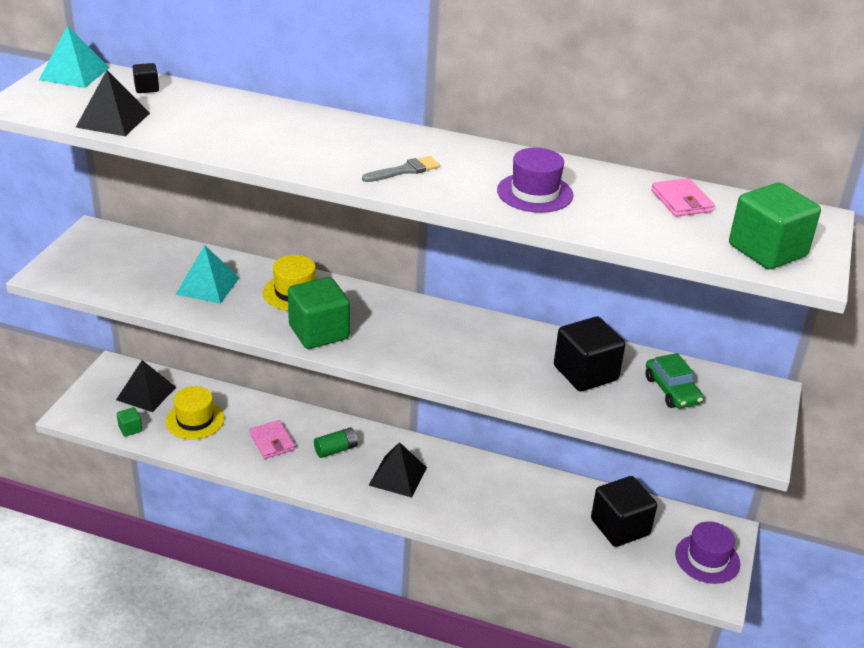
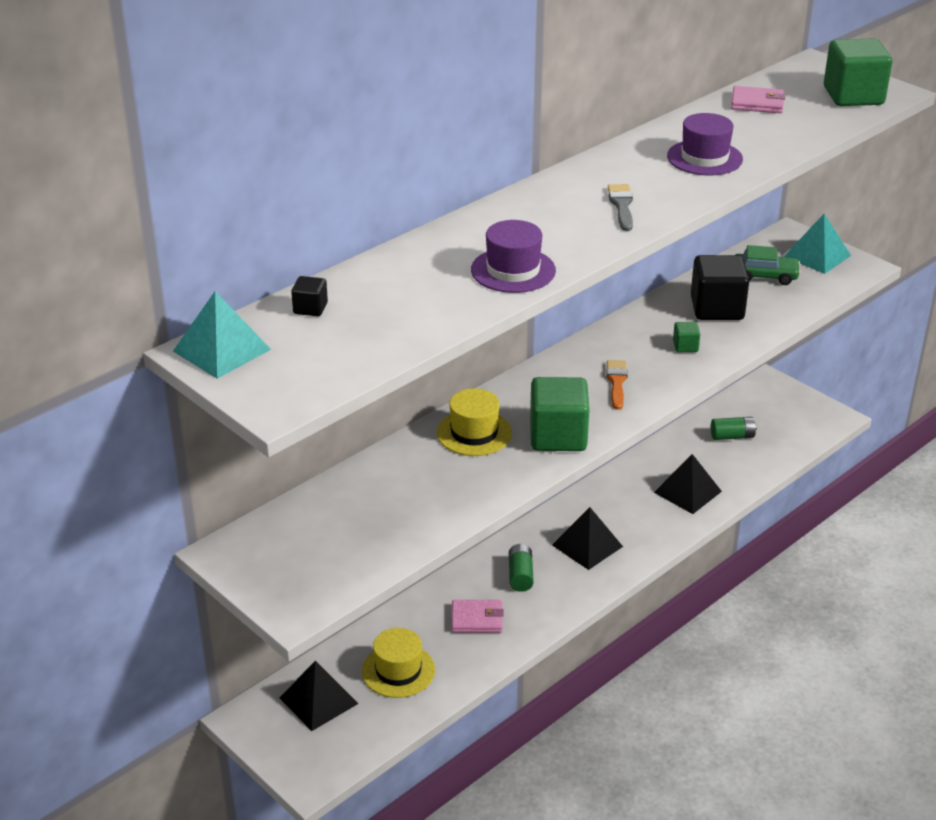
camera: 60 degrees left, 0 degrees up
(113, 120) = (378, 344): black pyramid -> black pyramid (687, 491)
(130, 429) = (377, 730): green cube -> green cube (685, 346)
(207, 285) = (416, 489): turquoise pyramid -> turquoise pyramid (817, 256)
(418, 344) = (616, 382): none -> orange brush
(620, 527) = (732, 436): black cube -> green battery
(707, 559) = (793, 406): purple hat -> purple hat (513, 270)

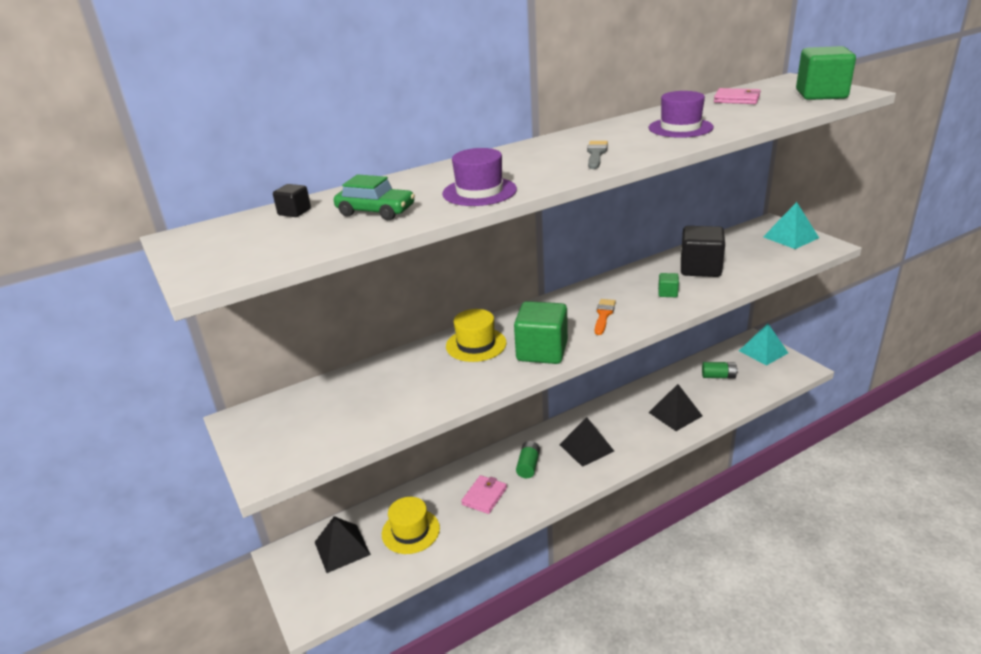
camera: 15 degrees right, 5 degrees down
(221, 350) = (199, 237): turquoise pyramid -> turquoise pyramid (763, 351)
(477, 619) = (484, 496): pink wallet -> pink wallet turned 75 degrees counterclockwise
(764, 276) = (744, 249): green car -> green car (376, 211)

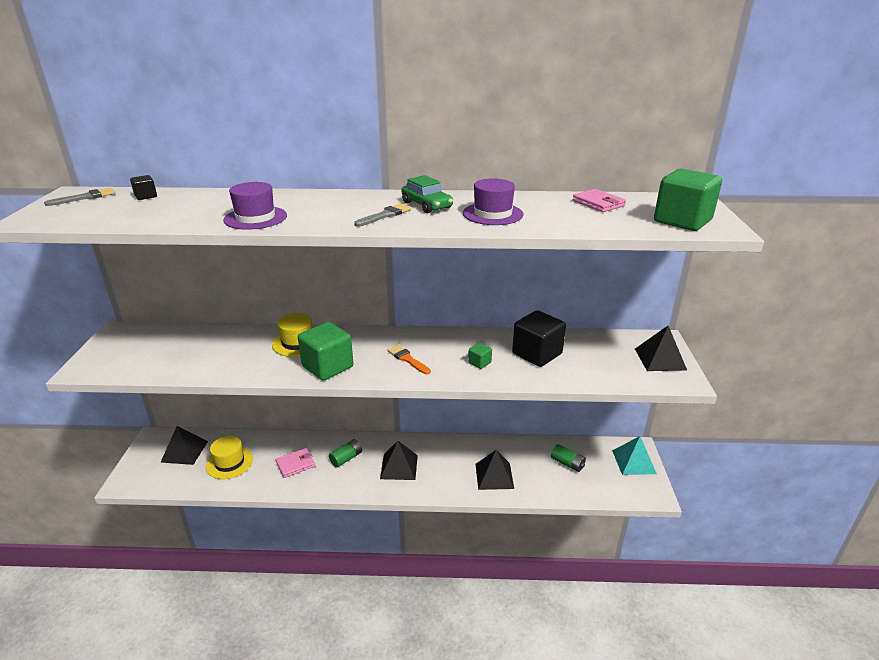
camera: 30 degrees right, 0 degrees up
(216, 235) = (85, 197): none -> grey brush
(376, 211) = (178, 211): green car -> green car (427, 205)
(603, 315) = (407, 359): orange brush -> orange brush turned 90 degrees counterclockwise
(790, 237) = (660, 359): turquoise pyramid -> black pyramid

